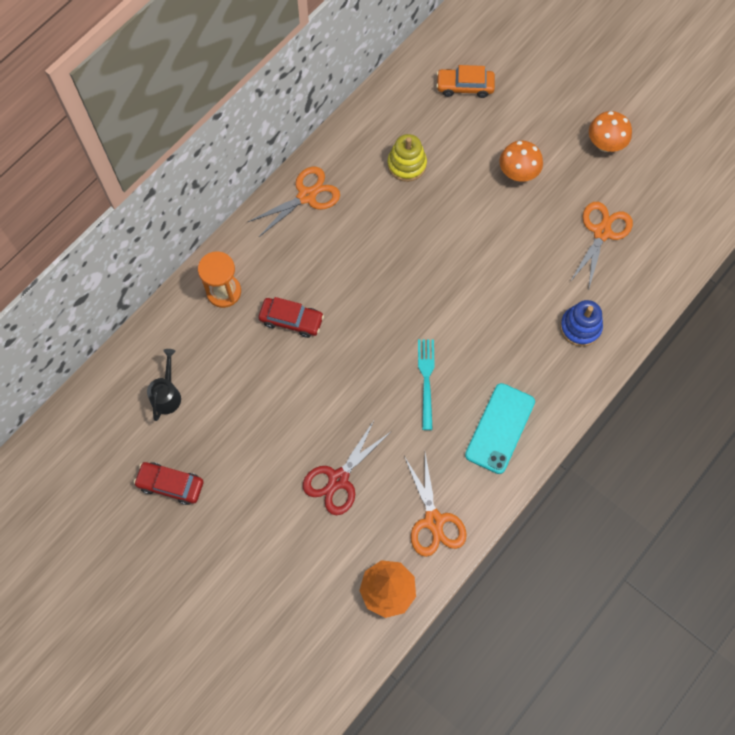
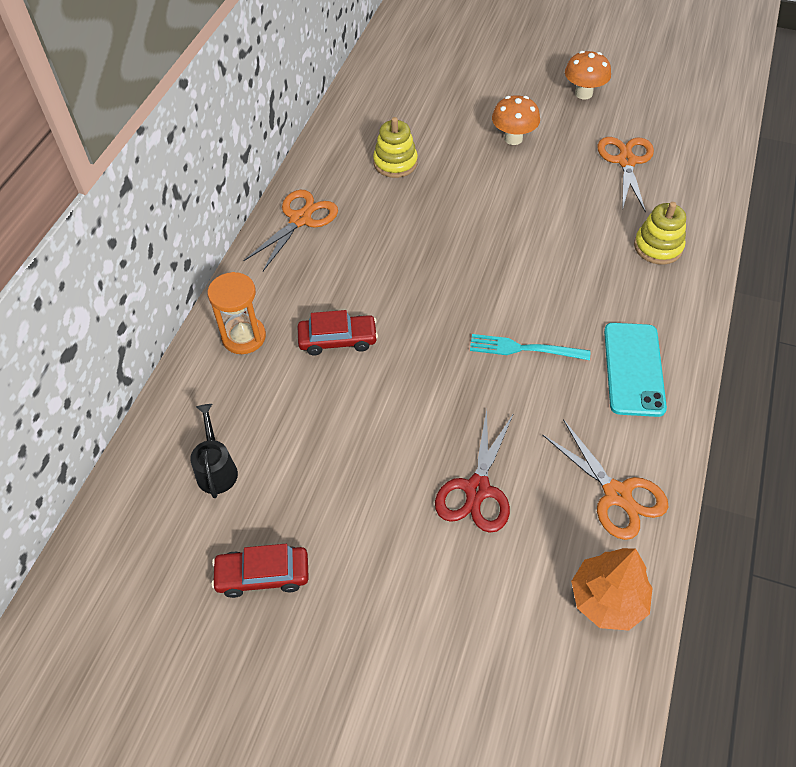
camera: 20 degrees left, 15 degrees down
(426, 380) = (524, 349): turquoise fork -> turquoise fork turned 60 degrees counterclockwise
(465, 86) = (420, 87): orange car -> none
(580, 327) = (658, 247): blue stacking toy -> yellow stacking toy

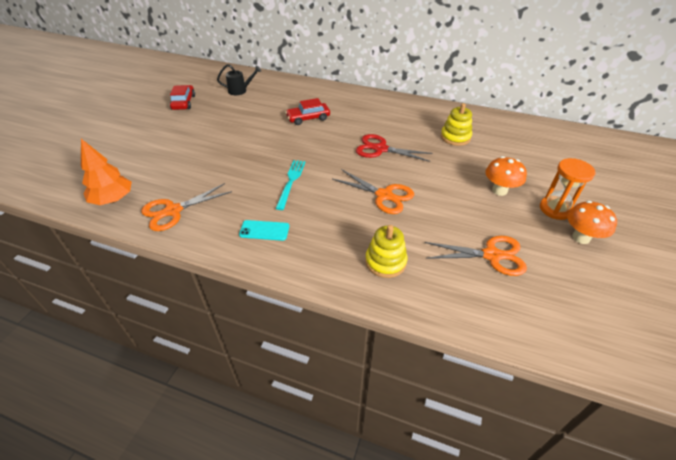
camera: 90 degrees right, 10 degrees down
(244, 337) = (314, 93): orange hourglass -> orange hourglass (555, 209)
(300, 219) = (398, 106): orange scissors -> orange scissors (384, 195)
(338, 340) = (308, 118): red car -> red car turned 75 degrees clockwise
(477, 489) = (199, 159): red scissors -> red scissors (380, 149)
(633, 369) = (264, 230): turquoise phone -> turquoise phone, size x0.60

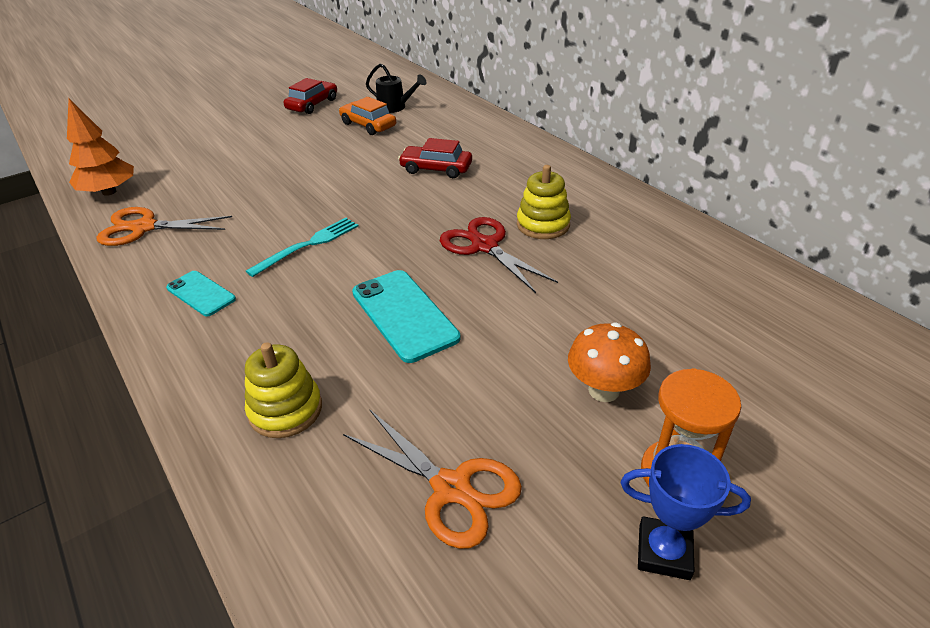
camera: 35 degrees right, 5 degrees down
(237, 105) = (368, 125): none -> orange car
(384, 195) = (404, 315): orange scissors -> turquoise phone
(455, 137) = (633, 272): yellow stacking toy -> yellow stacking toy (543, 224)
(581, 237) = (664, 552): orange mushroom -> blue trophy

